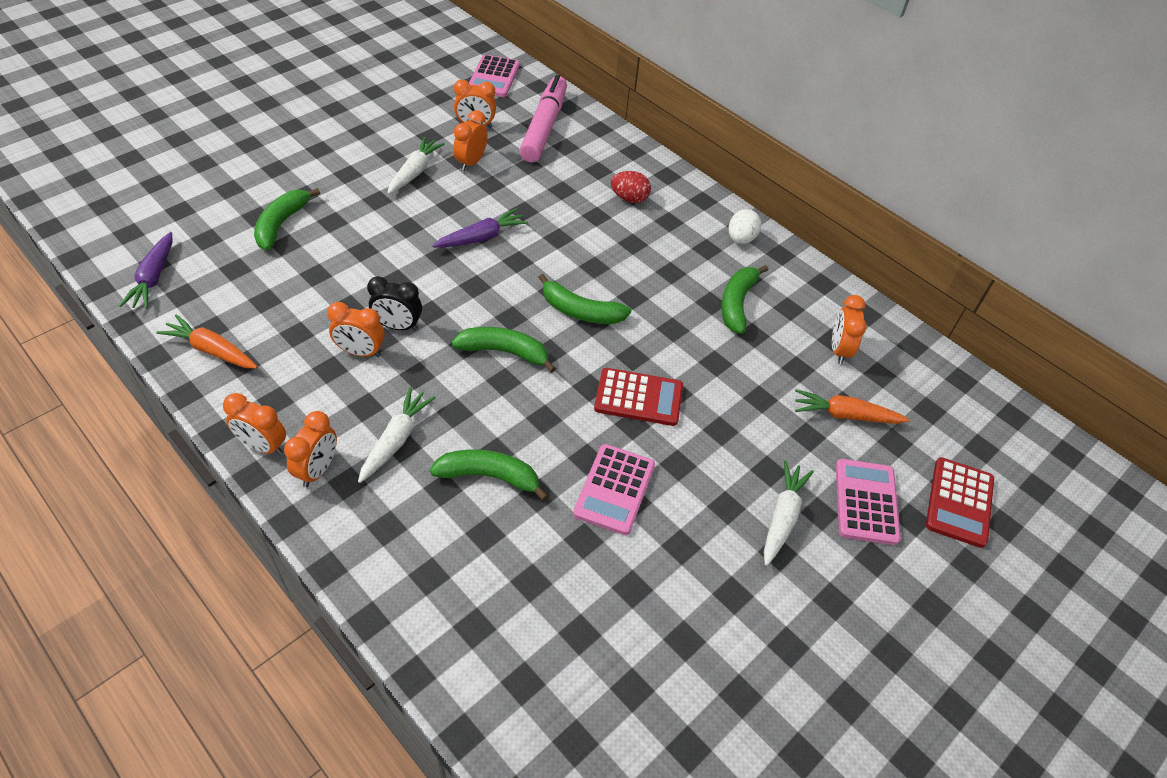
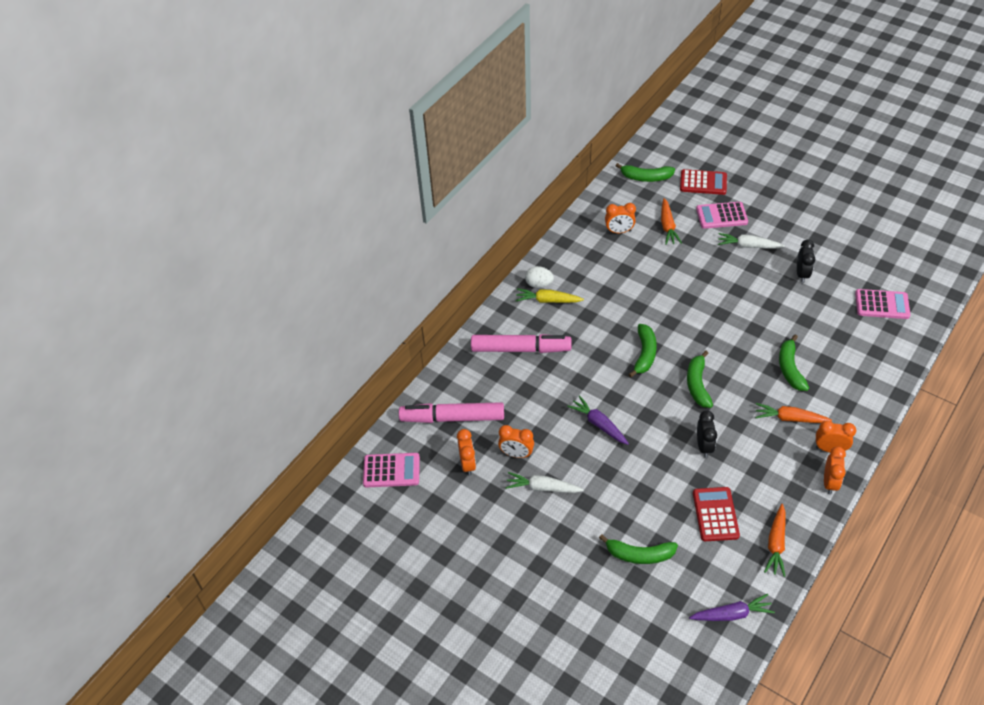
camera: 95 degrees left, 0 degrees up
(360, 352) = (735, 459): orange clock -> none
(396, 440) = (790, 418): white carrot -> orange carrot
(614, 489) = (768, 313): pink calculator -> pink calculator (882, 305)
(629, 198) = (520, 349): red egg -> pink marker
(638, 398) = (700, 314): red calculator -> red calculator (715, 514)
(695, 578) = (802, 274): none -> black clock
(708, 240) = (548, 300): none -> yellow carrot
(737, 303) = (601, 279): green banana -> green banana (646, 177)

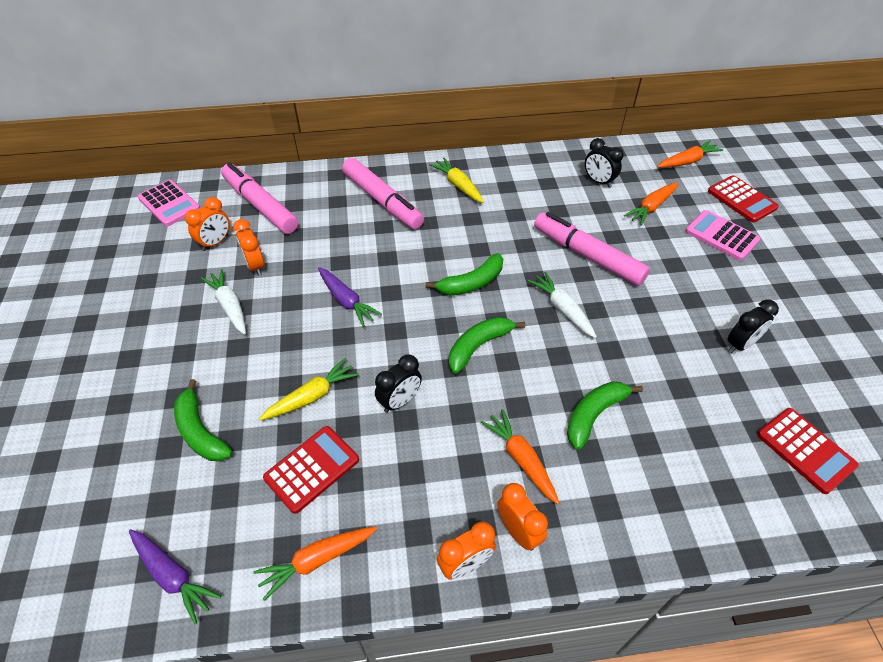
camera: 45 degrees right, 0 degrees up
(539, 284) = (470, 170): white egg -> none
(599, 424) = (346, 301): purple carrot -> purple carrot turned 135 degrees clockwise
(619, 231) = (598, 181): orange clock -> black clock
(646, 177) = (687, 161): green banana -> orange carrot
(662, 486) = (312, 396): none -> yellow carrot
(676, 285) = (587, 255): none -> pink marker
(748, 246) = (713, 278): white carrot -> white carrot (562, 309)
(882, 305) = (805, 450): pink calculator -> red calculator

